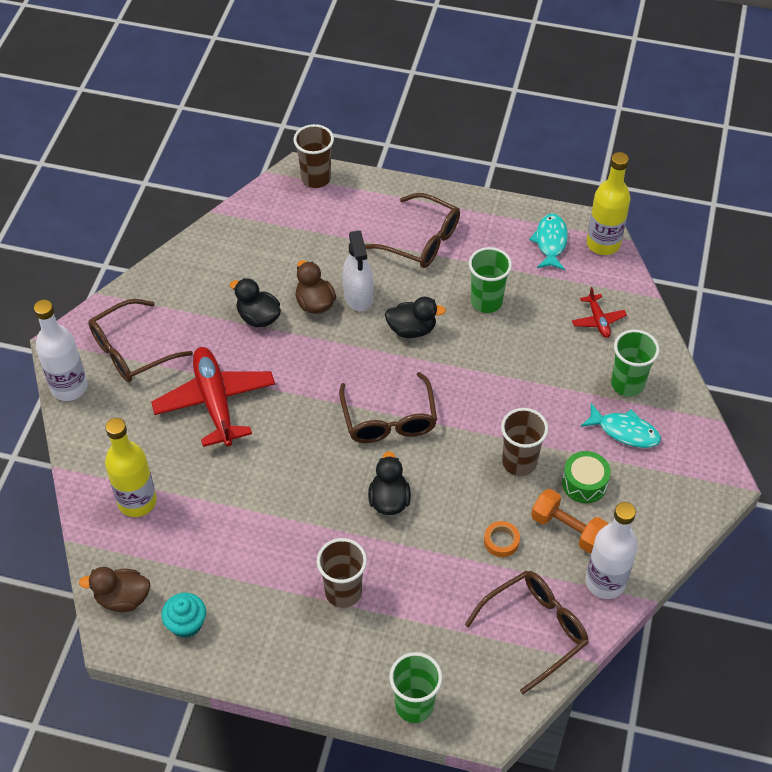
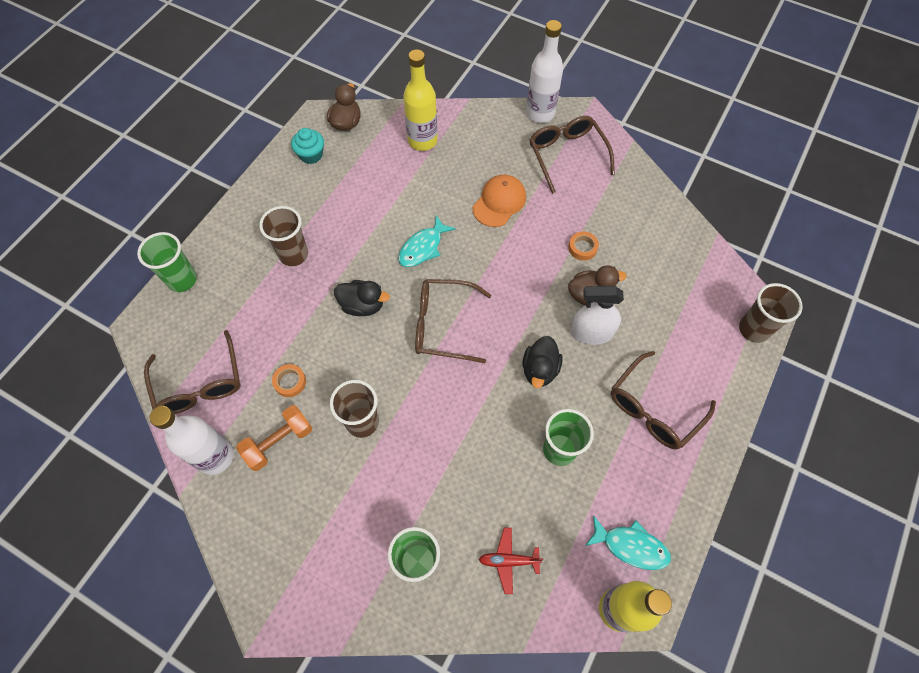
camera: 105 degrees right, 10 degrees up
(215, 402) = (499, 202): red plane -> orange cap
(258, 317) = (582, 248): black duck -> orange tape
(584, 483) = (319, 474): green drum -> none
(625, 431) = (362, 536): turquoise fish -> turquoise fish (423, 247)

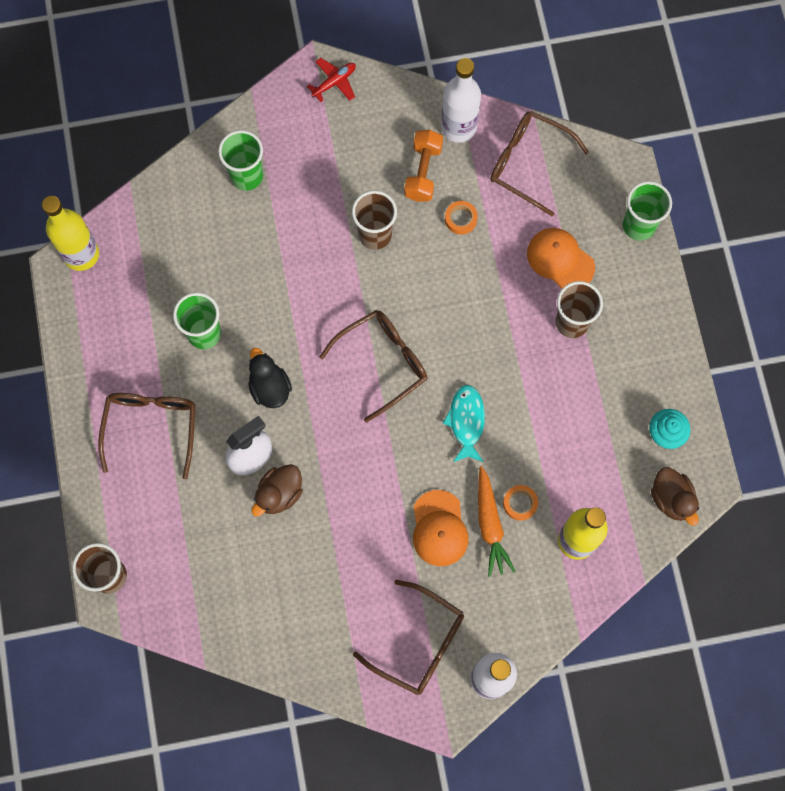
camera: 140 degrees right, 10 degrees up
(256, 299) = (560, 260): none -> orange cap
(362, 305) = (466, 325): black duck -> none
(465, 183) = (490, 525): none -> orange carrot
(509, 560) = (182, 226): red plane -> red plane (334, 82)
(582, 248) = (321, 540): orange tape -> orange tape (520, 503)
(631, 546) = (100, 304): turquoise fish -> none

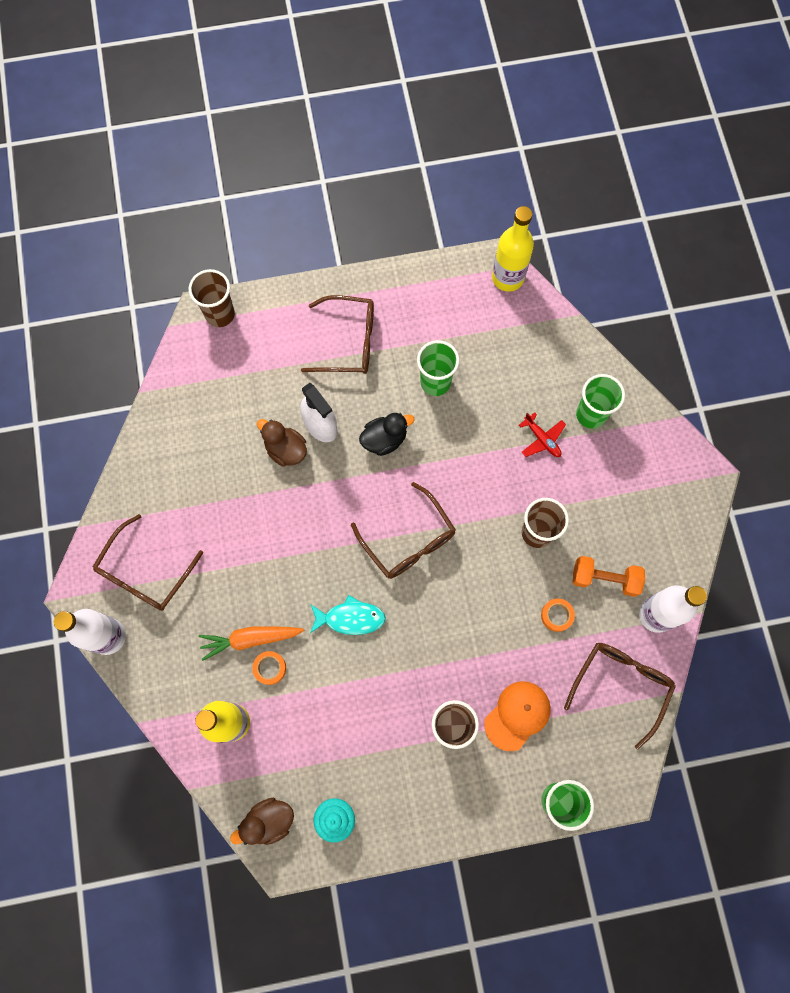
camera: 90 degrees right, 0 degrees up
(334, 82) = (695, 493): red plane -> red plane (542, 439)
(439, 528) = (249, 591): orange cap -> none

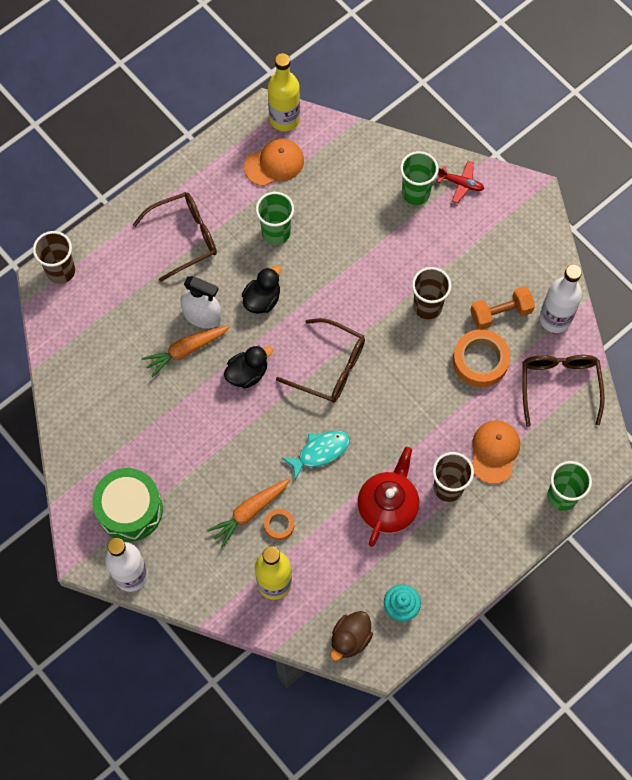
camera: 30 degrees left, 5 degrees down
(145, 573) = (130, 509): brown glasses -> green drum
(286, 450) = (186, 350): brown duck -> orange carrot
(328, 503) = (247, 373): none -> black duck
(382, 710) = (388, 507): none -> red teapot
(473, 315) = (274, 163): none -> orange cap
(542, 439) = (388, 232): red plane -> red plane (461, 184)
(557, 615) = (480, 361): orange tape -> orange tape, size x1.93

